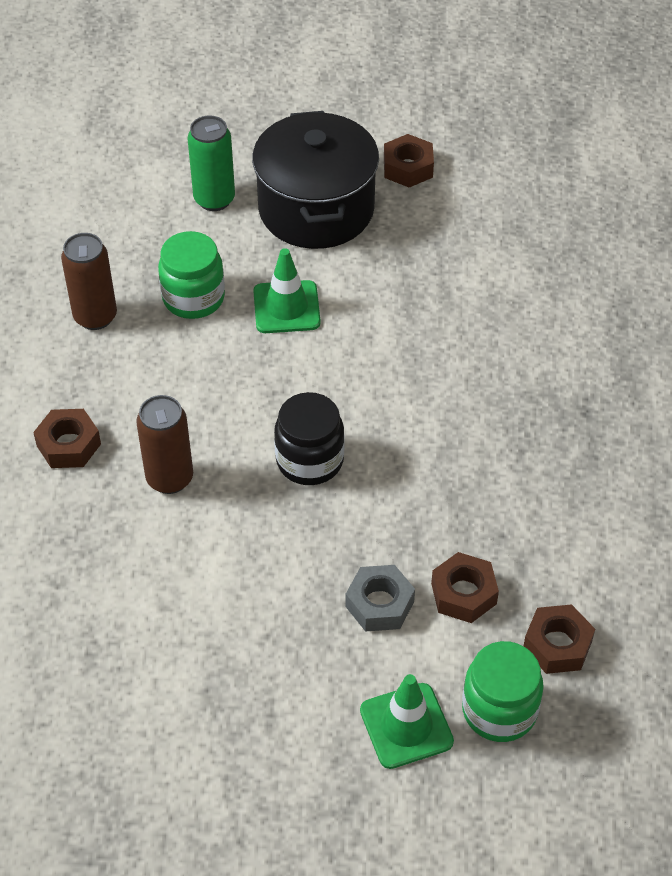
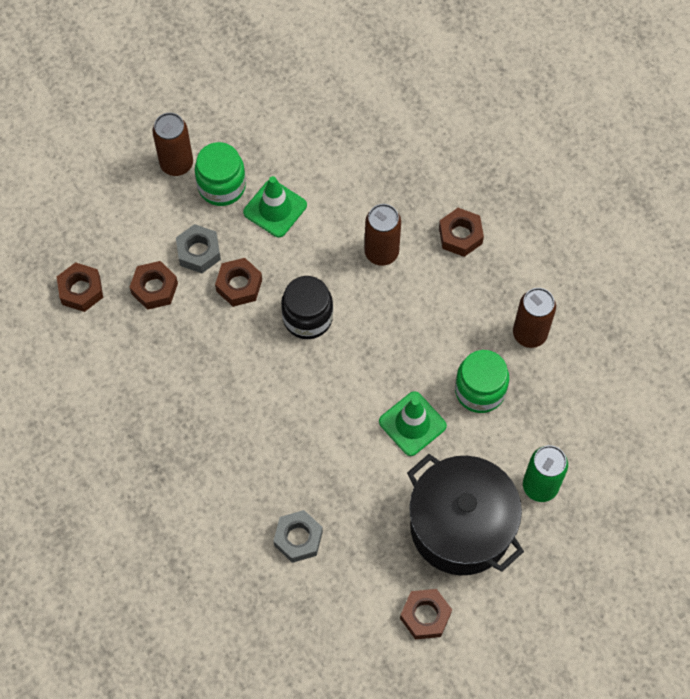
camera: 145 degrees right, 15 degrees up
(326, 733) = (176, 164): none -> brown can
(360, 538) = (239, 285): none -> brown nut
(406, 726) = (136, 193): green traffic cone -> green traffic cone (275, 209)
(480, 278) = (298, 538): none -> grey nut
(499, 710) = (91, 232): green jar -> green jar (222, 186)

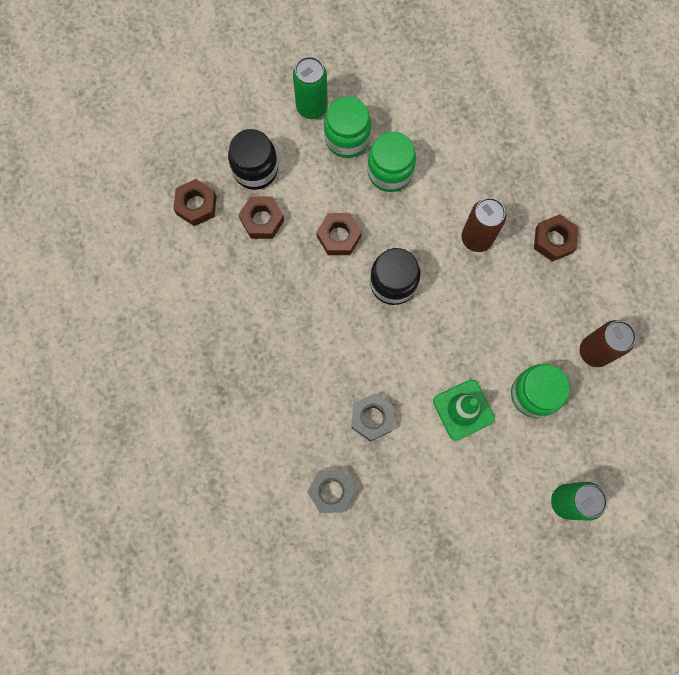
camera: 15 degrees right, 10 degrees up
(134, 240) = (255, 169): none -> black jar
(176, 164) = (312, 107): brown can -> green can
(199, 252) = (310, 196): grey nut -> grey nut (372, 418)
(275, 209) = (390, 172): green traffic cone -> green jar
(425, 616) = (428, 597): brown nut -> none
(461, 526) = (483, 520): black pot -> none

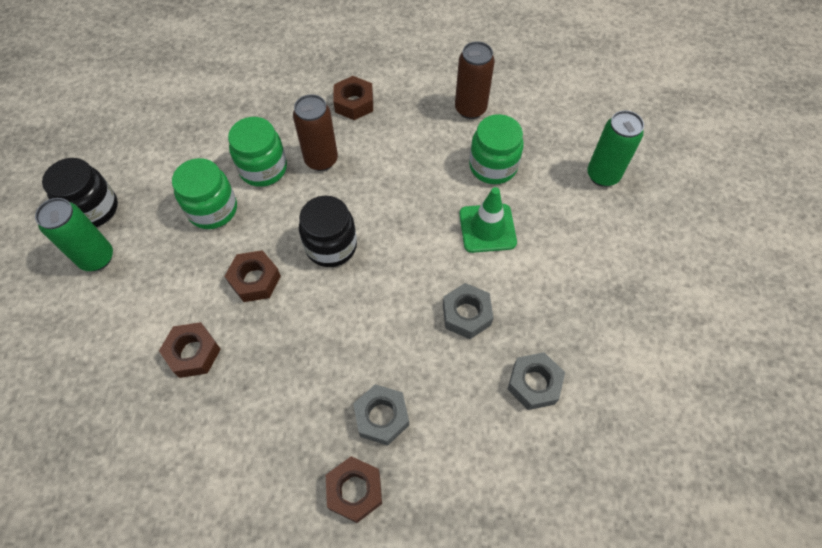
camera: 70 degrees left, 15 degrees down
(196, 205) = (132, 423): brown nut -> brown nut (354, 490)
(255, 169) = (130, 340): black jar -> black jar (93, 209)
(262, 381) = (381, 417): none -> grey nut
(347, 138) = (153, 236): green jar -> green jar (263, 168)

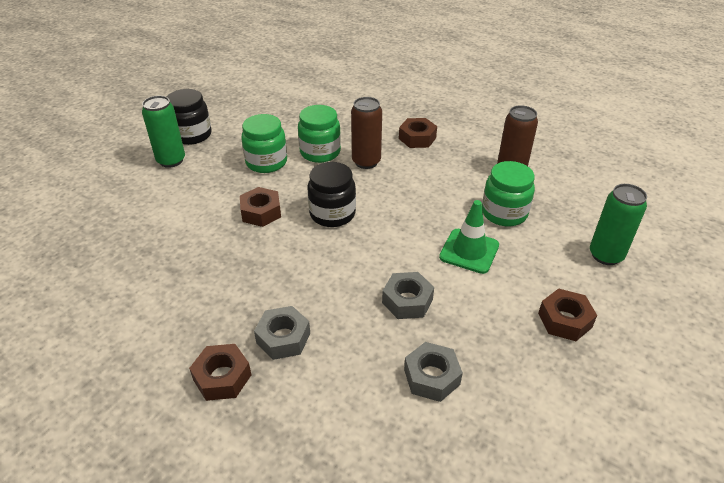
camera: 30 degrees right, 20 degrees down
(193, 353) = (184, 236): brown nut -> brown nut (564, 320)

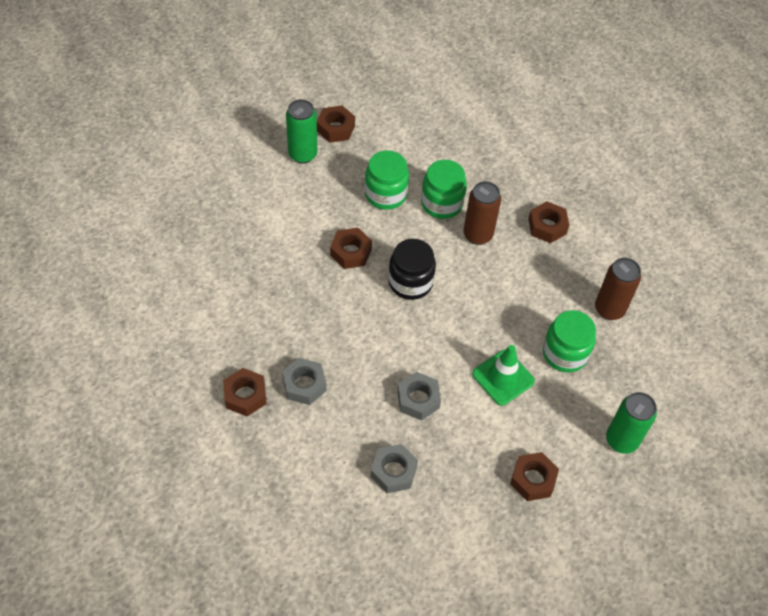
camera: 25 degrees right, 15 degrees up
(192, 135) = (335, 128): black jar -> brown nut

